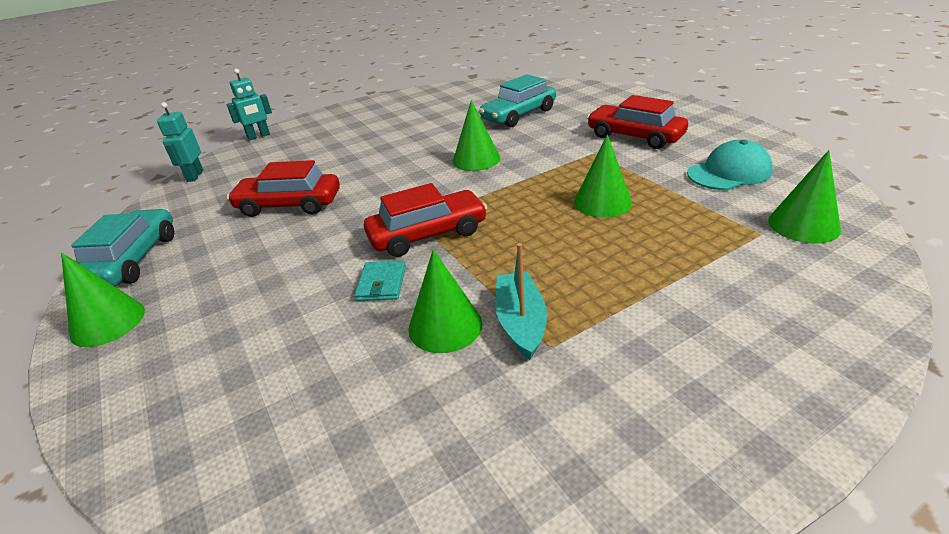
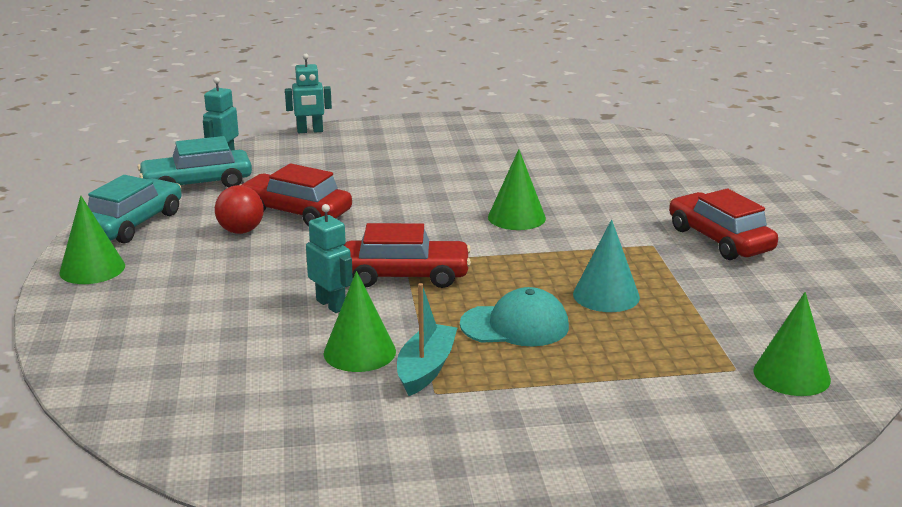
camera: 20 degrees right, 10 degrees down
(248, 236) = (241, 231): none -> red ball
(382, 283) = (331, 305): turquoise wallet -> turquoise robot
(518, 115) = (611, 180): turquoise car -> turquoise car (197, 184)
(602, 202) = (606, 295): green cone -> turquoise cone
(729, 172) = (779, 306): turquoise cap -> turquoise cap (515, 325)

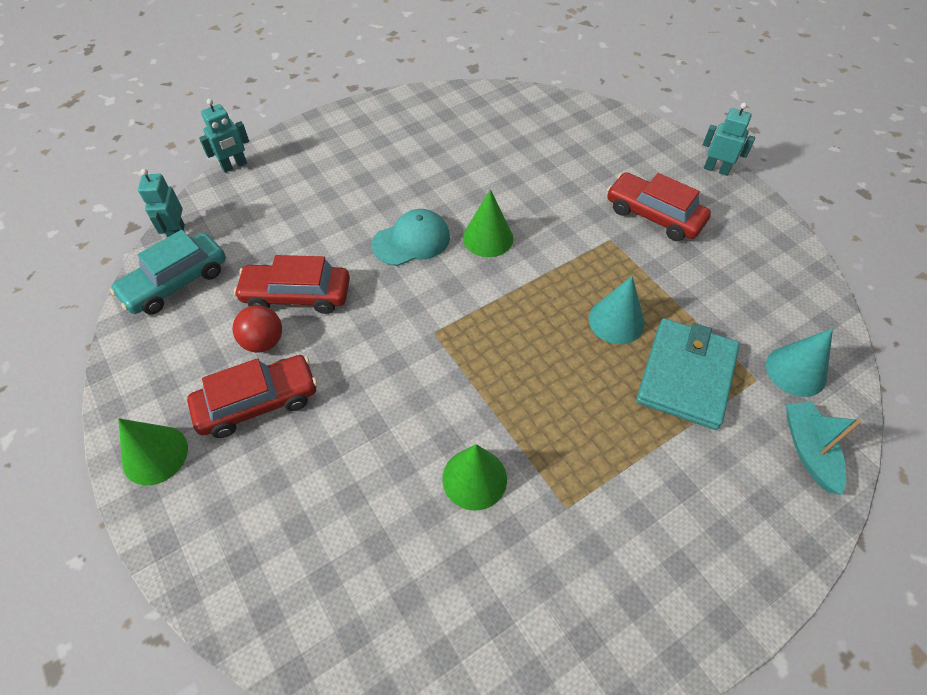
camera: 25 degrees left, 30 degrees up
(133, 224) = (151, 368): turquoise car -> none
(331, 305) = (410, 421): turquoise robot -> turquoise robot (716, 169)
(405, 276) = (447, 354): red car -> red car (258, 402)
(426, 369) = (540, 478): turquoise boat -> turquoise boat (808, 450)
(515, 325) = (573, 389): turquoise cap -> turquoise cap (411, 241)
(651, 346) = (686, 375): none -> turquoise wallet
(791, 375) = (796, 371): green cone -> turquoise cone

